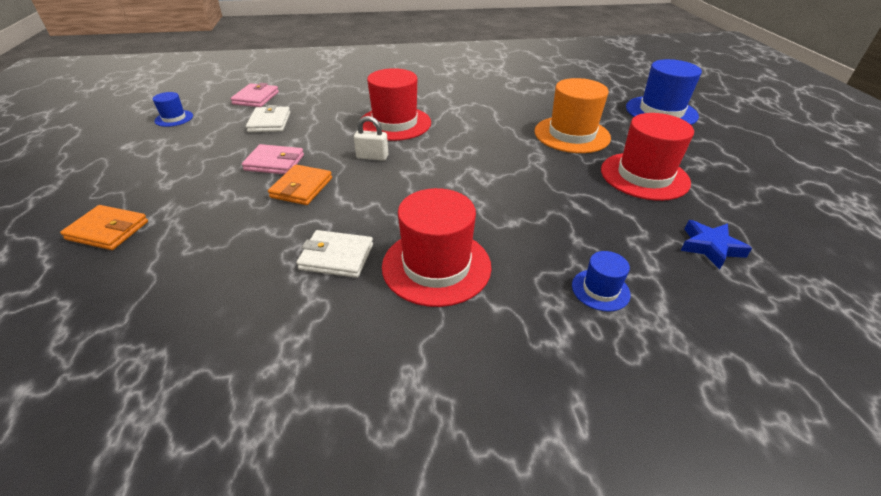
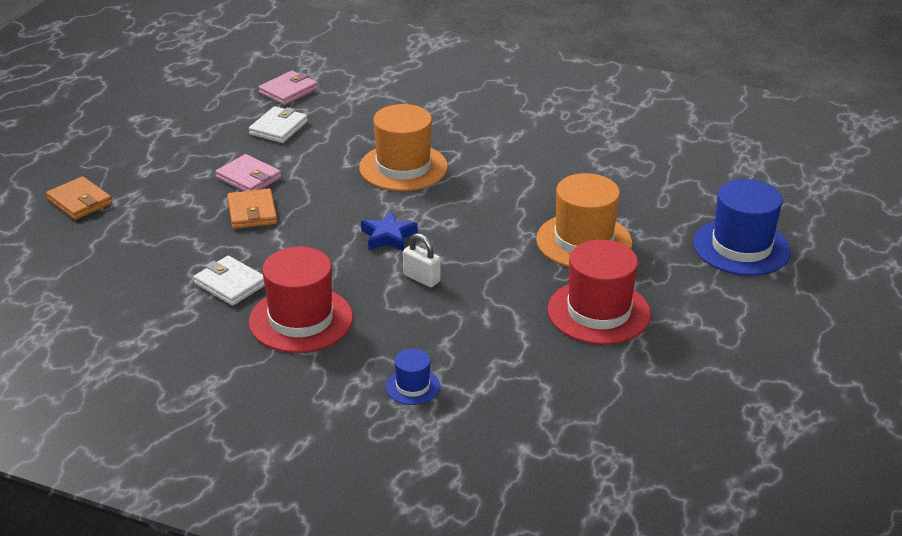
camera: 30 degrees right, 5 degrees down
(174, 118) = (193, 96): blue hat -> none
(301, 188) = (252, 212): orange wallet -> orange wallet turned 60 degrees counterclockwise
(372, 157) = (343, 200): white padlock -> white padlock (421, 278)
(395, 123) = (403, 167): red hat -> orange hat
(710, 247) = (561, 395): blue star -> blue star (388, 236)

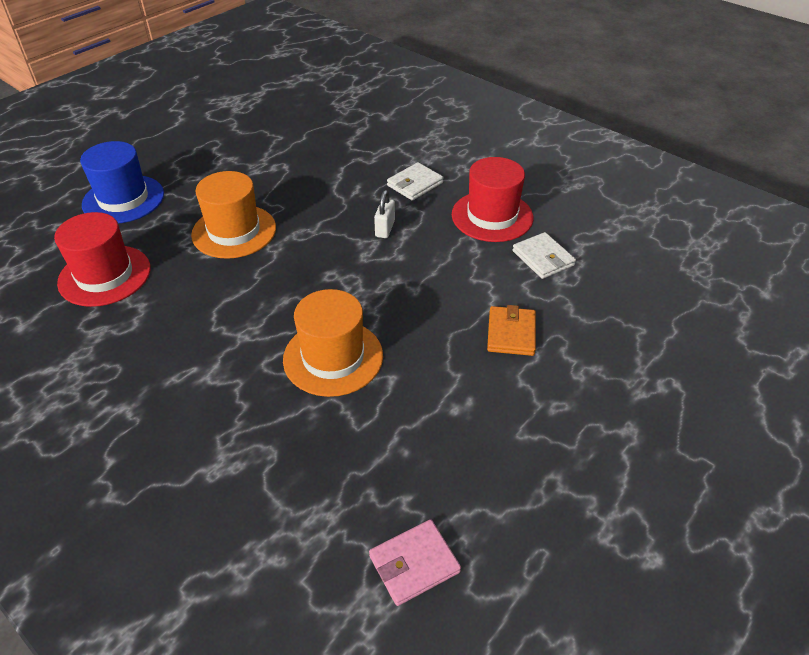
camera: 160 degrees left, 10 degrees up
(79, 201) = (701, 396): orange wallet -> none
(248, 178) = (506, 385): pink wallet -> none
(278, 128) = (451, 471): white wallet -> white wallet (415, 184)
(388, 236) = (392, 274): blue star -> none
(412, 386) = (431, 158): blue hat -> none
(421, 278) = (385, 229): white padlock -> white padlock turned 45 degrees clockwise
(598, 312) = (276, 176): red hat -> red hat (104, 275)

